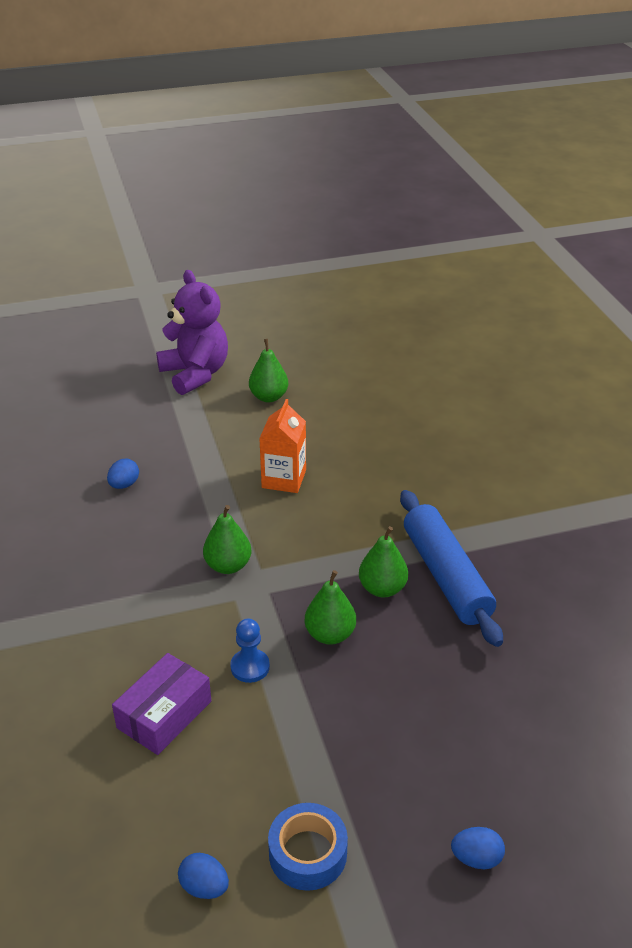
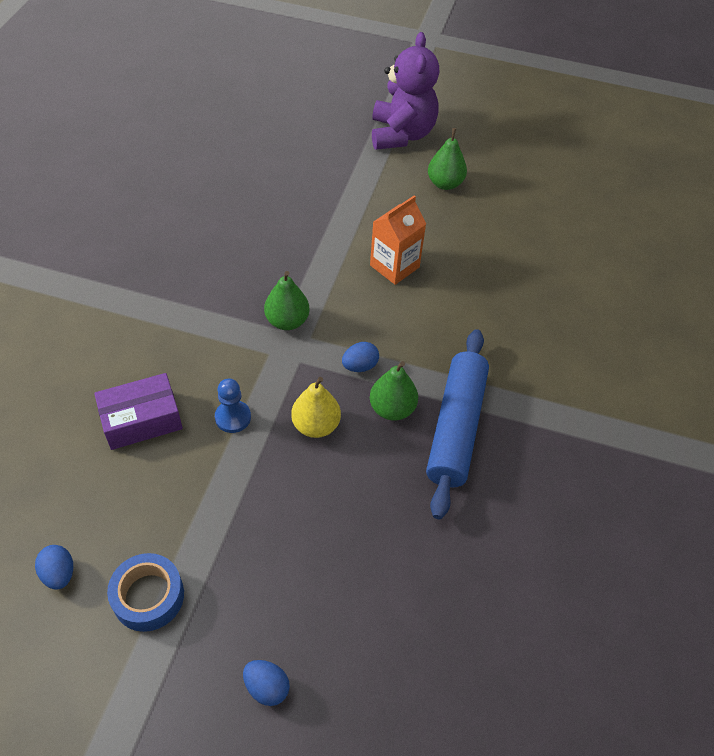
camera: 30 degrees right, 15 degrees up
(124, 485) = (266, 209): blue egg -> blue egg (360, 366)
(330, 634) = (316, 425): green pear -> yellow pear

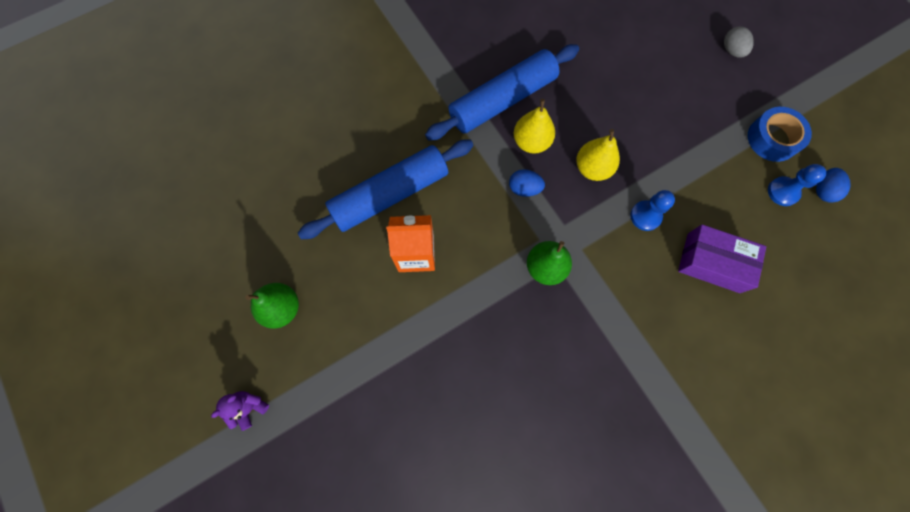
camera: 135 degrees left, 20 degrees up
(105, 539) = (783, 192): none -> blue pawn
(267, 687) = (732, 50): blue egg -> grey egg
(392, 409) = (531, 142): green pear -> yellow pear
(401, 134) = (249, 408): purple teddy bear -> purple teddy bear, size x0.41
(459, 289) = (390, 194): none -> blue rolling pin

